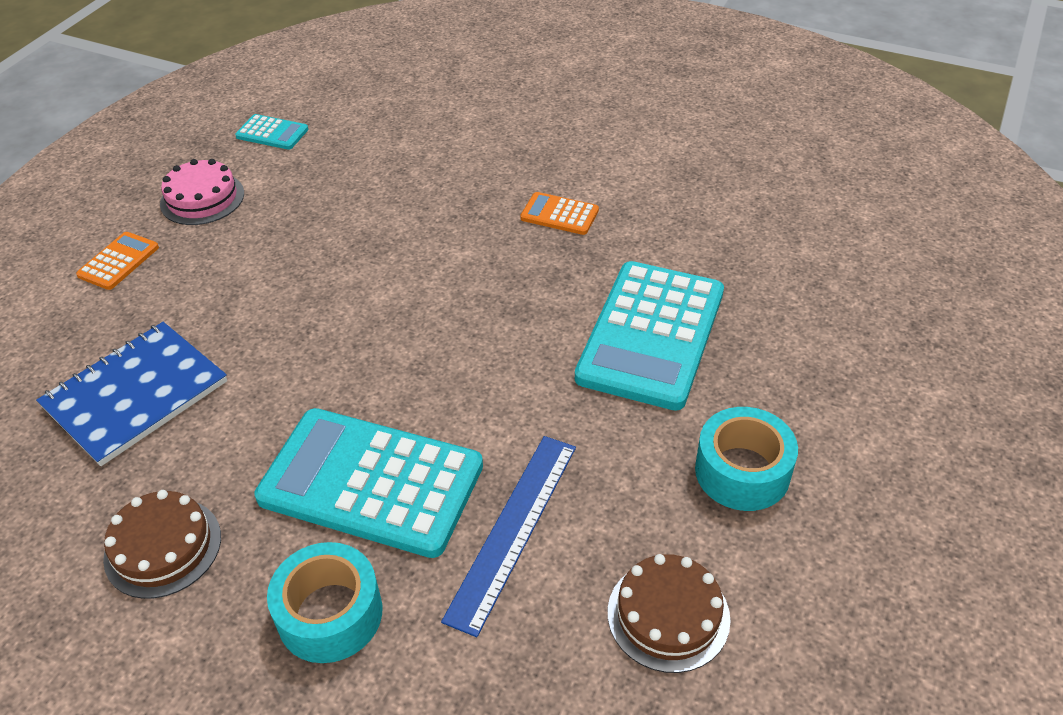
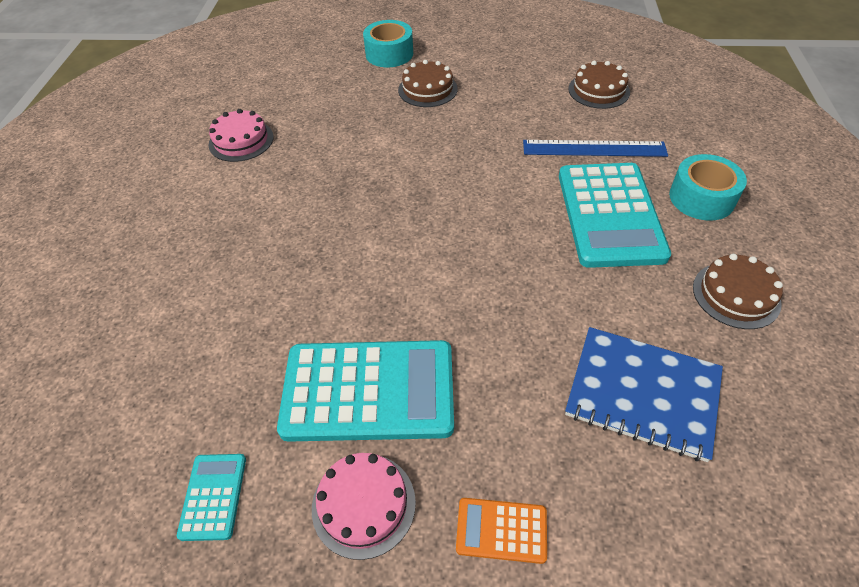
camera: 110 degrees left, 5 degrees up
(559, 214) = (303, 204): orange calculator -> none
(651, 335) = (414, 133): turquoise calculator -> turquoise calculator (368, 391)
(706, 182) = (241, 141): none -> pink cake
(742, 471) = (498, 84): turquoise tape -> turquoise tape (389, 54)
(760, 377) = (427, 89): none -> brown cake

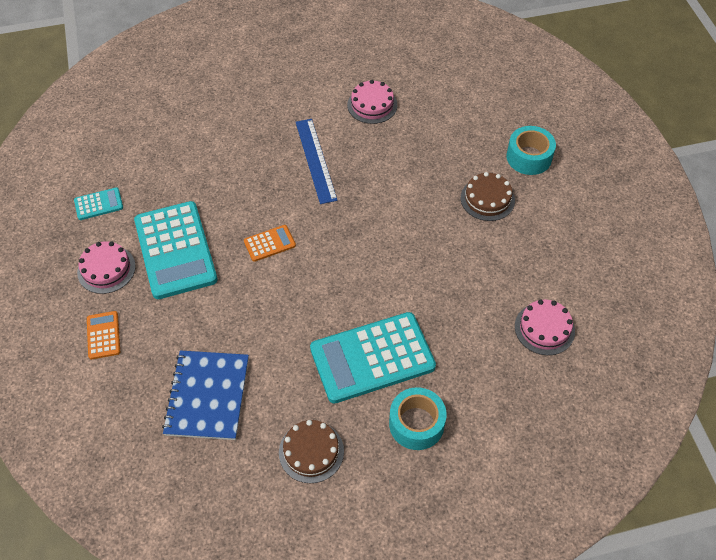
camera: 70 degrees right, 5 degrees up
(406, 276) = (269, 243): none -> orange calculator
(594, 148) = (453, 336): blue ruler -> blue ruler (315, 160)
(598, 90) = (544, 328): brown cake -> pink cake

